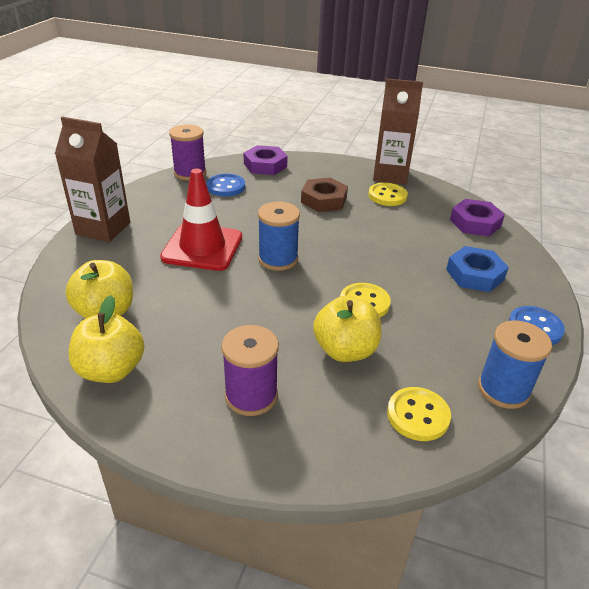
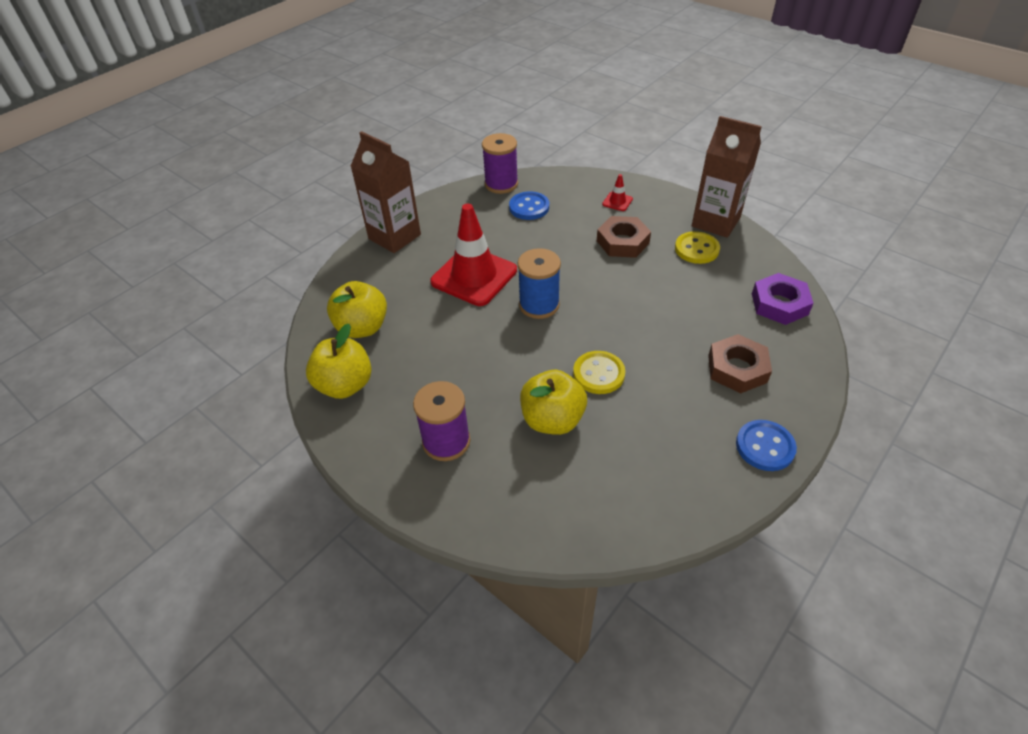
camera: 25 degrees right, 10 degrees up
(265, 165) = (582, 186): purple nut -> none
(301, 172) = (617, 202): none -> red traffic cone
(418, 415) = (584, 503): yellow button -> none
(475, 274) = (737, 368): blue nut -> brown nut
(503, 389) = (685, 503): blue spool -> none

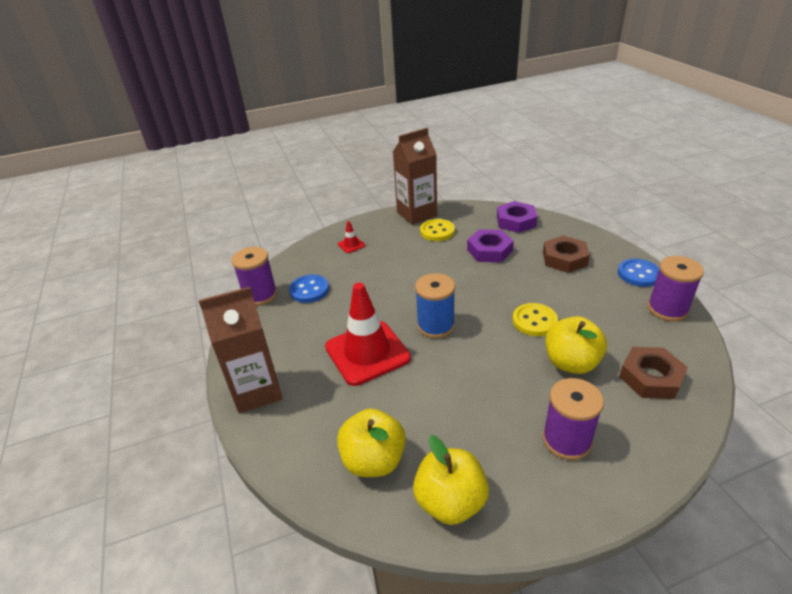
camera: 60 degrees left, 10 degrees down
(622, 242) = (399, 259): brown nut -> brown nut (650, 378)
(697, 301) = (489, 250): none -> purple nut
(711, 488) = (667, 309): none -> purple spool

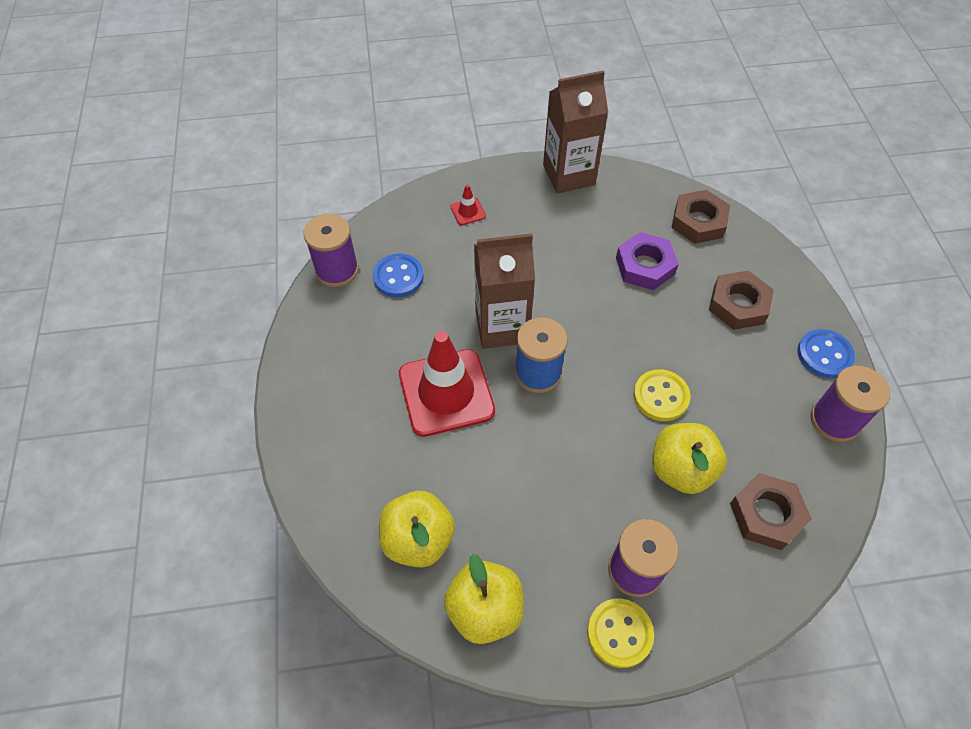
camera: 10 degrees right, 20 degrees up
(257, 391) = (310, 415): brown carton -> brown carton (502, 326)
(437, 231) = (587, 214): yellow button -> yellow button (619, 633)
(516, 221) = (698, 221): purple nut -> brown nut

